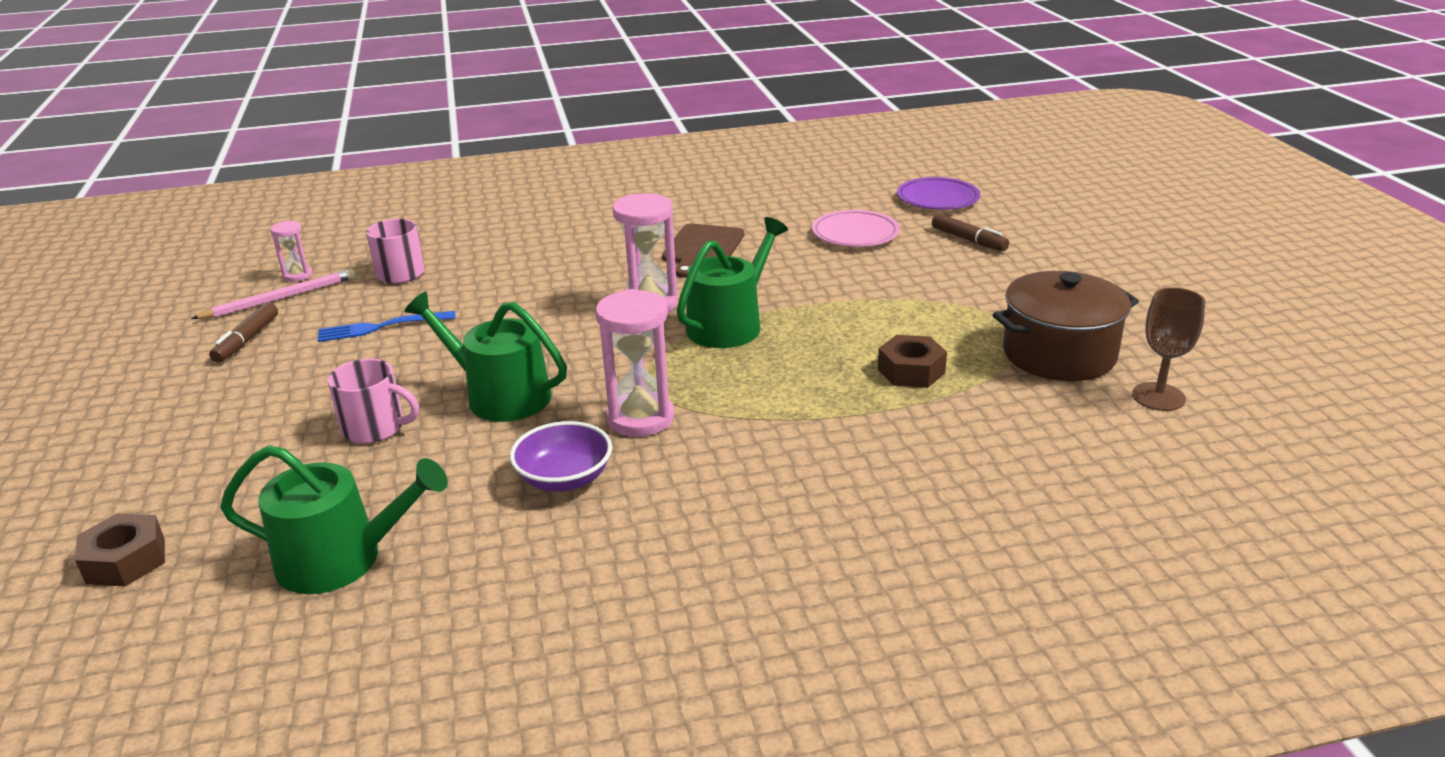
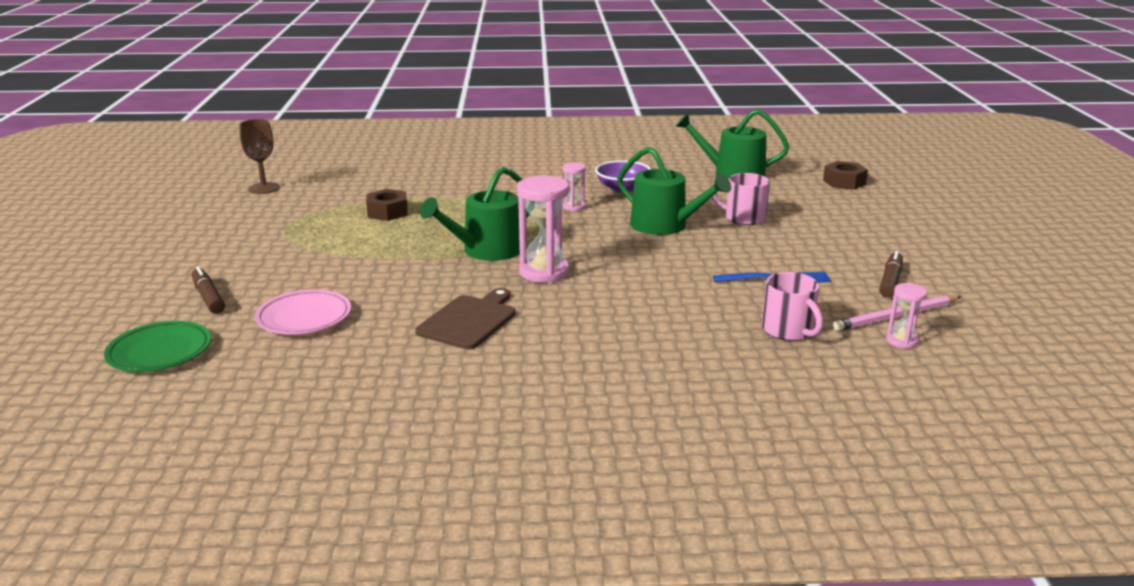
camera: 170 degrees left, 5 degrees down
(640, 418) = (574, 207): pink hourglass -> pink hourglass, size x0.54
(937, 199) = (160, 352): purple plate -> green plate
(1059, 354) = (283, 211): brown pot -> none

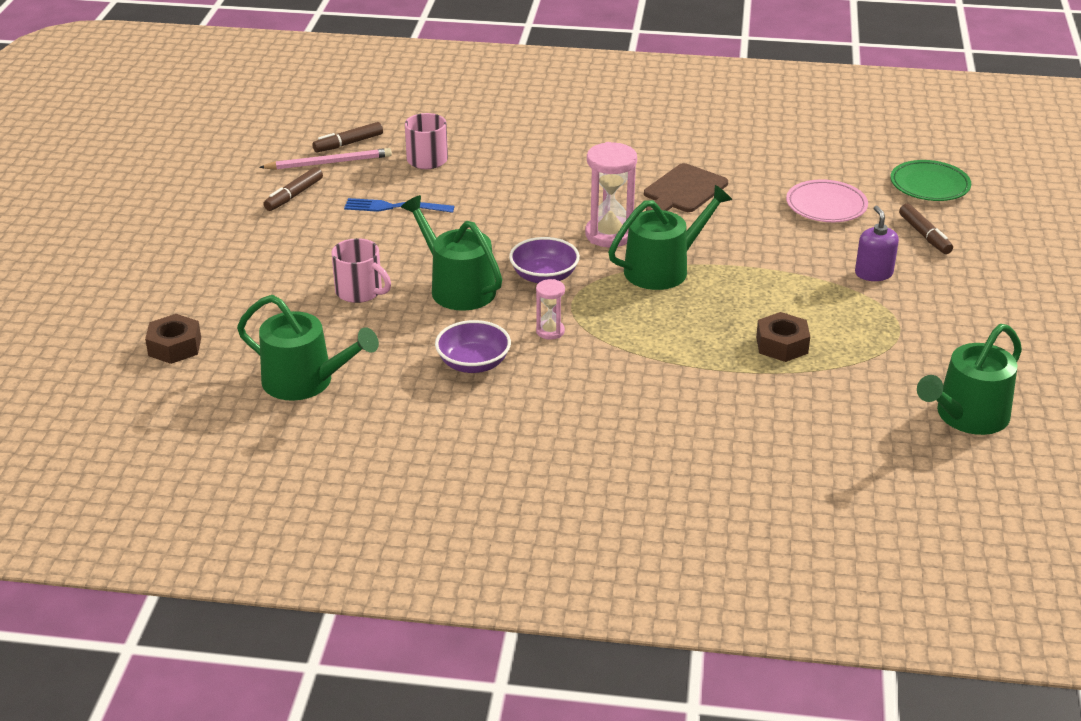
camera: 170 degrees left, 10 degrees up
(264, 188) = (967, 416): brown goblet -> green watering can
(284, 262) = (873, 273): none -> purple soap dispenser
(594, 238) = (544, 276): none -> purple bowl
(901, 341) = (348, 143): pink hourglass -> brown marker

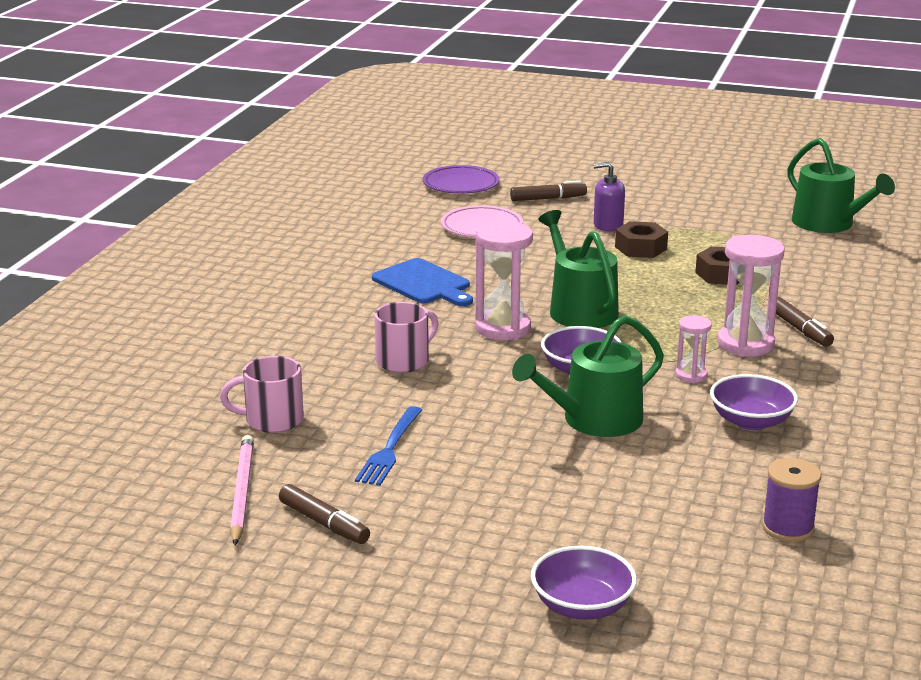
camera: 80 degrees left, 10 degrees down
(175, 347) = (707, 629): brown nut -> brown nut (641, 248)
(201, 297) = (582, 606): none -> purple bowl
(305, 381) = (788, 528): green watering can -> purple spool
(348, 143) = (193, 474): brown marker -> brown marker (800, 329)
(360, 291) = (591, 483): pink mug -> pink mug (404, 361)
(624, 360) = (745, 344): none -> pink hourglass
(683, 191) = (424, 283): brown cutting board -> blue cutting board
(929, 185) = (461, 185): green plate -> purple plate

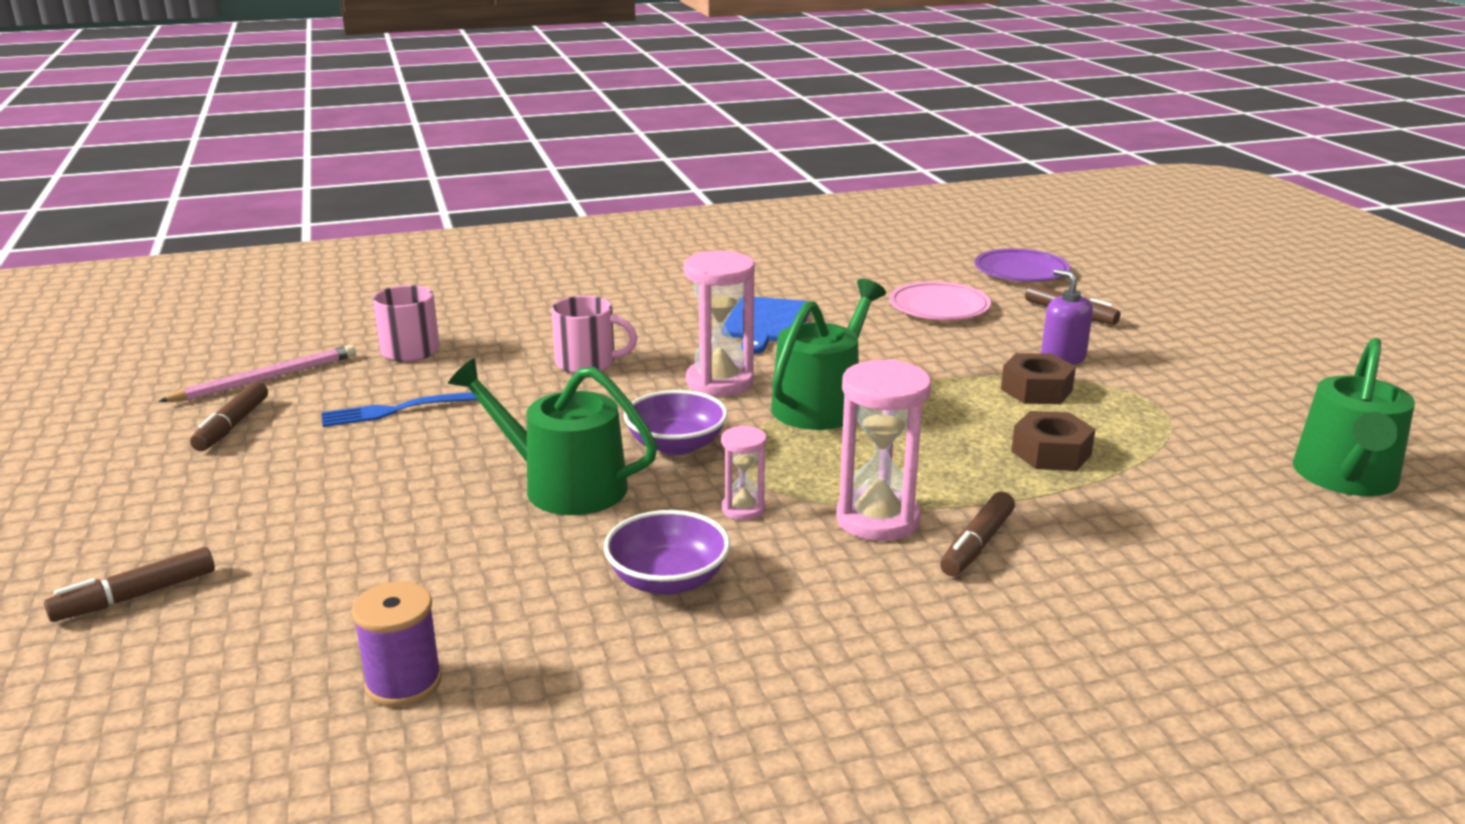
camera: 55 degrees right, 0 degrees up
(582, 606) = (135, 596): purple bowl -> brown marker

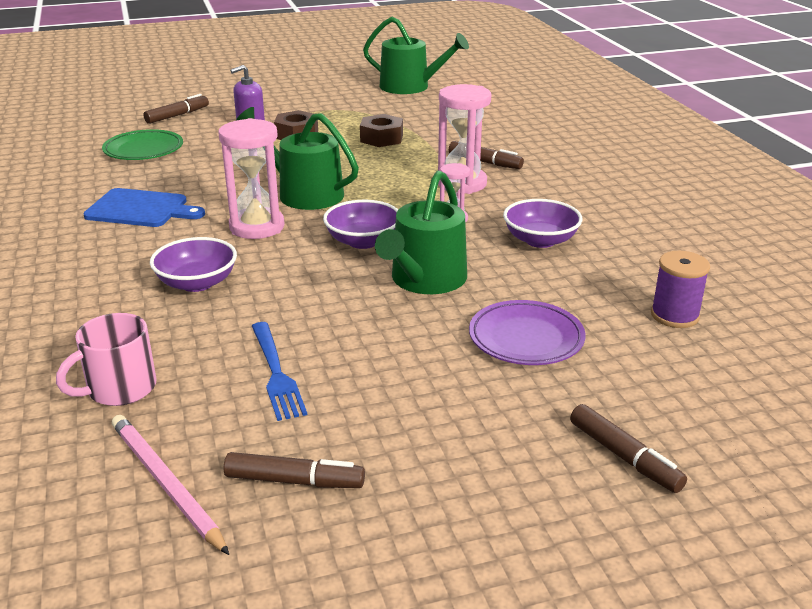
camera: 90 degrees left, 5 degrees up
(587, 363) = (197, 283): pink mug -> purple bowl
(939, 307) = (143, 150): pink plate -> green plate
(1021, 271) = (87, 121): purple plate -> purple plate (526, 338)

